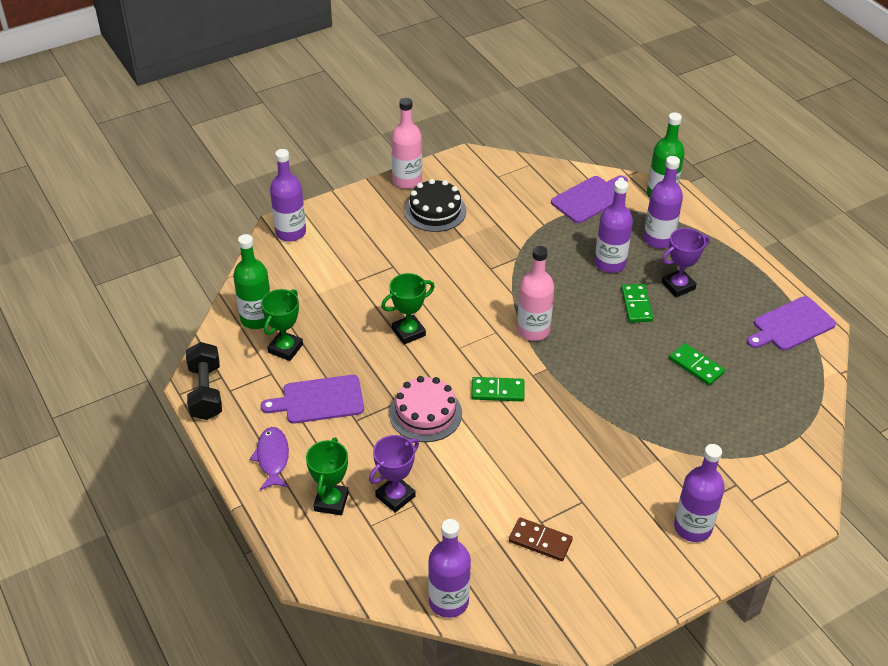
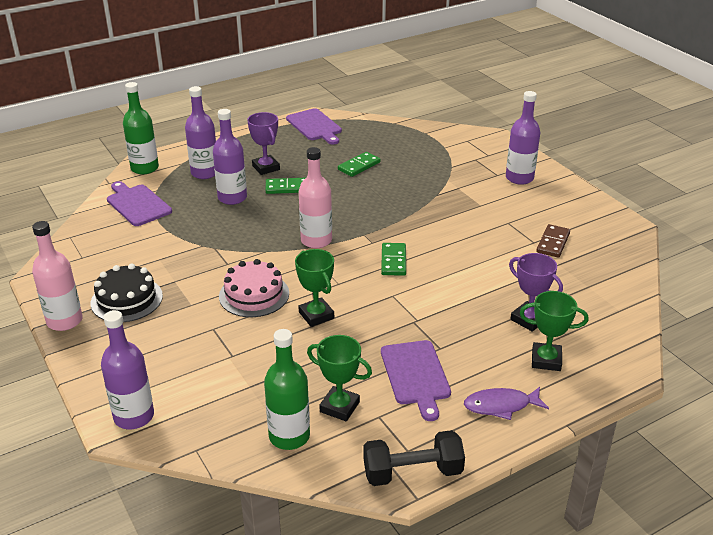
camera: 90 degrees left, 10 degrees down
(425, 413) = (425, 303): pink cake -> pink cake (254, 295)
(448, 601) = (628, 288): purple bottle -> none

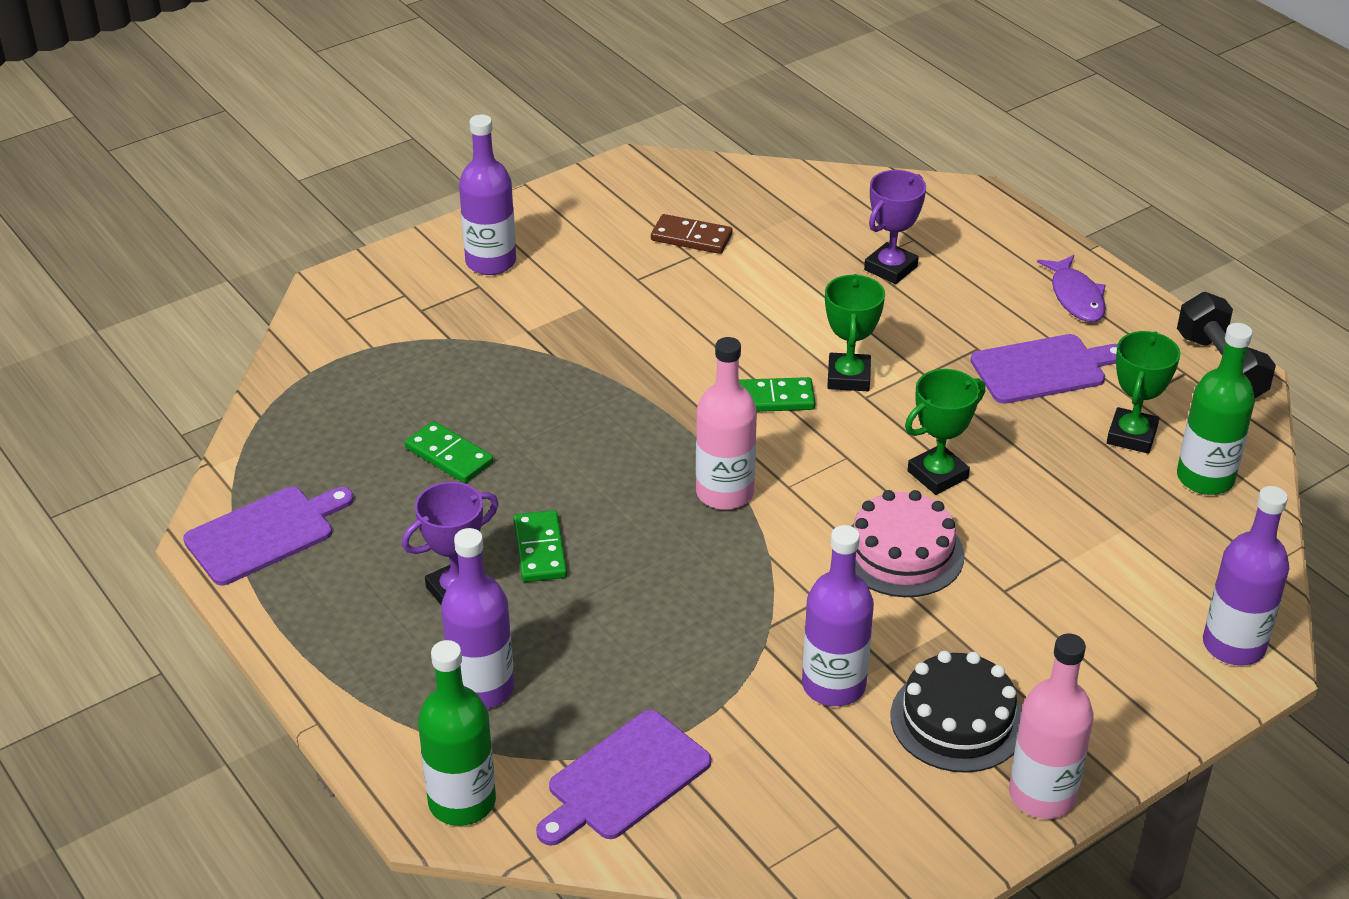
camera: 95 degrees left, 5 degrees up
(232, 198) = (585, 627): purple bottle -> purple bottle (833, 685)
(546, 360) = (974, 258): green trophy -> green trophy (848, 377)

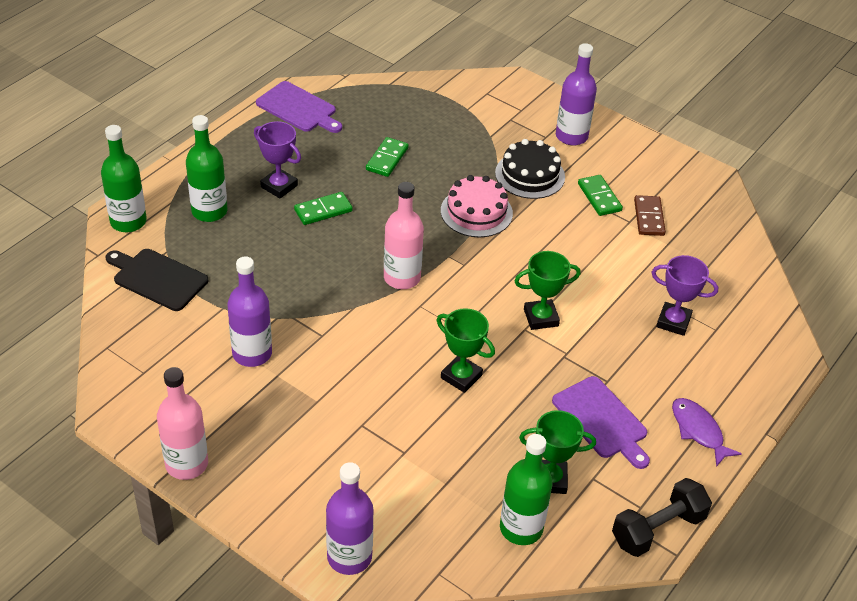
camera: 70 degrees right, 5 degrees up
(482, 688) = (209, 211): purple bottle -> green bottle
(624, 779) = (157, 278): purple cutting board -> black cutting board
(772, 398) = (501, 284): green domino -> green domino (599, 197)
(902, 553) = (378, 369): pink cake -> pink cake (476, 212)
(957, 720) = (239, 415): black cake -> black cake (530, 175)
(1076, 297) = (698, 431): purple fish -> purple fish turned 90 degrees clockwise

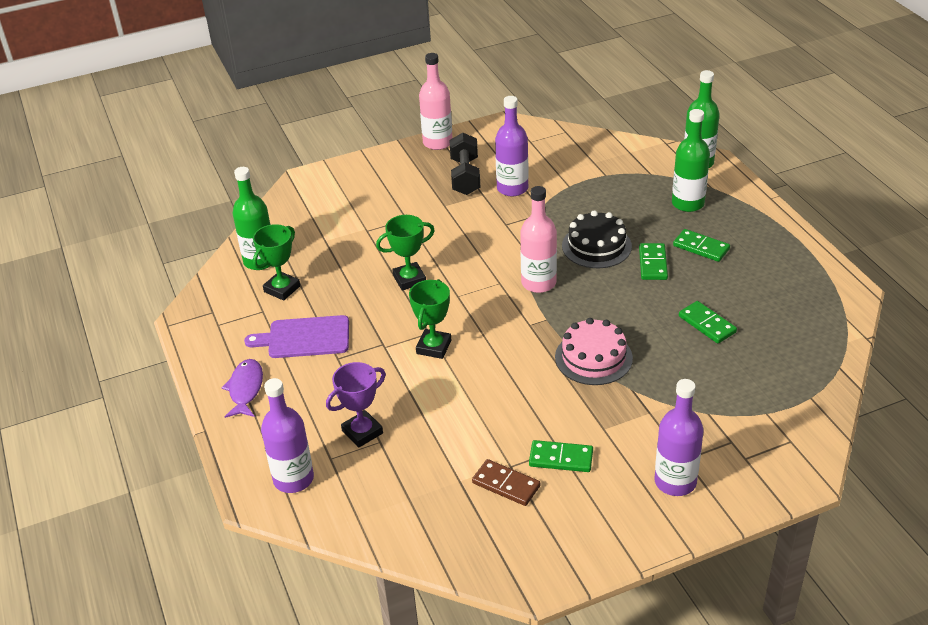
camera: 125 degrees right, 5 degrees down
(157, 278) = (621, 164): black cutting board -> none
(279, 186) = (701, 247): purple trophy -> green domino
(298, 108) = (818, 289): purple cutting board -> none
(349, 557) = (311, 185): purple bottle -> purple bottle (293, 479)
(530, 175) = (627, 418): black cake -> black cake (596, 246)
(658, 529) = (194, 325): black dumbbell -> black dumbbell (465, 176)
(698, 431) = (245, 389): purple fish -> purple fish turned 90 degrees counterclockwise

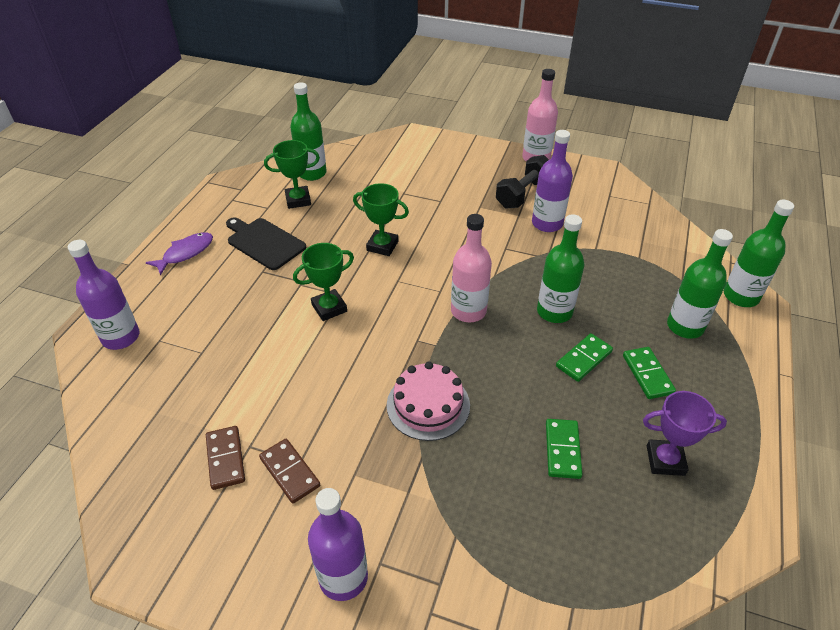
camera: 40 degrees right, 5 degrees up
(305, 338) = (264, 243): purple cutting board -> black cutting board
(362, 432) = (201, 336): purple trophy -> purple trophy (665, 460)
(561, 458) = (289, 472): green domino -> brown domino
(596, 246) = (554, 311): black cake -> green bottle

